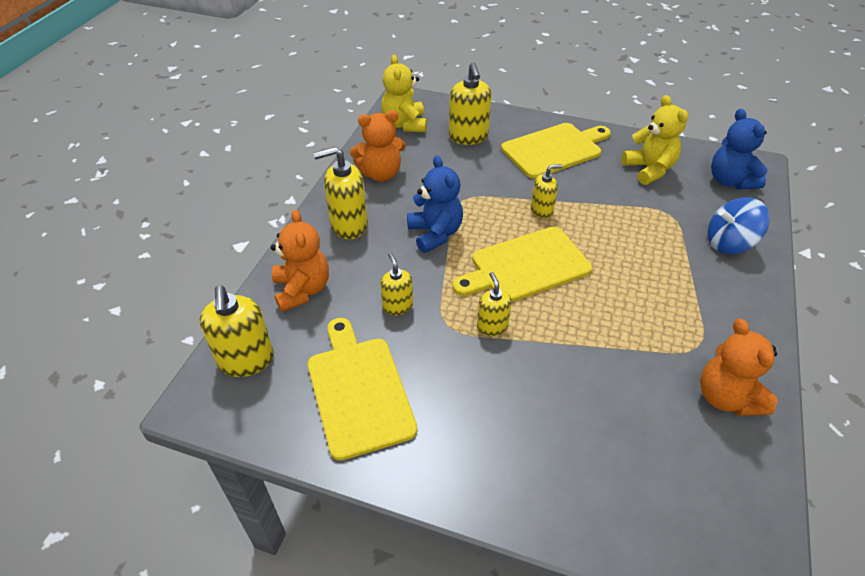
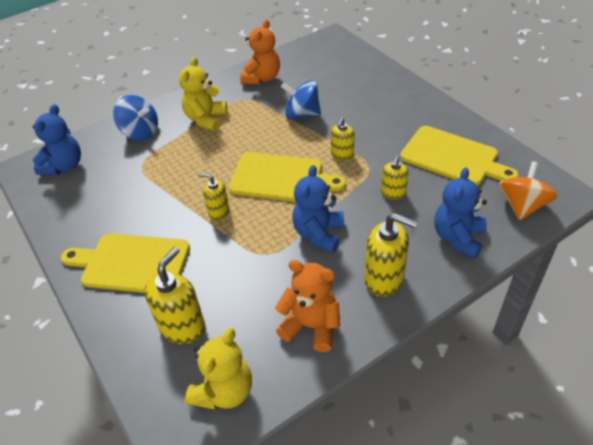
camera: 140 degrees left, 0 degrees up
(246, 360) = (522, 205): yellow soap dispenser -> orange spinning top
(302, 290) = (458, 237): orange teddy bear -> blue teddy bear
(359, 391) = (452, 157): yellow cutting board -> yellow cutting board turned 75 degrees counterclockwise
(598, 361) = (302, 114): none -> blue spinning top
(649, 169) = (96, 203): yellow teddy bear -> yellow teddy bear (206, 119)

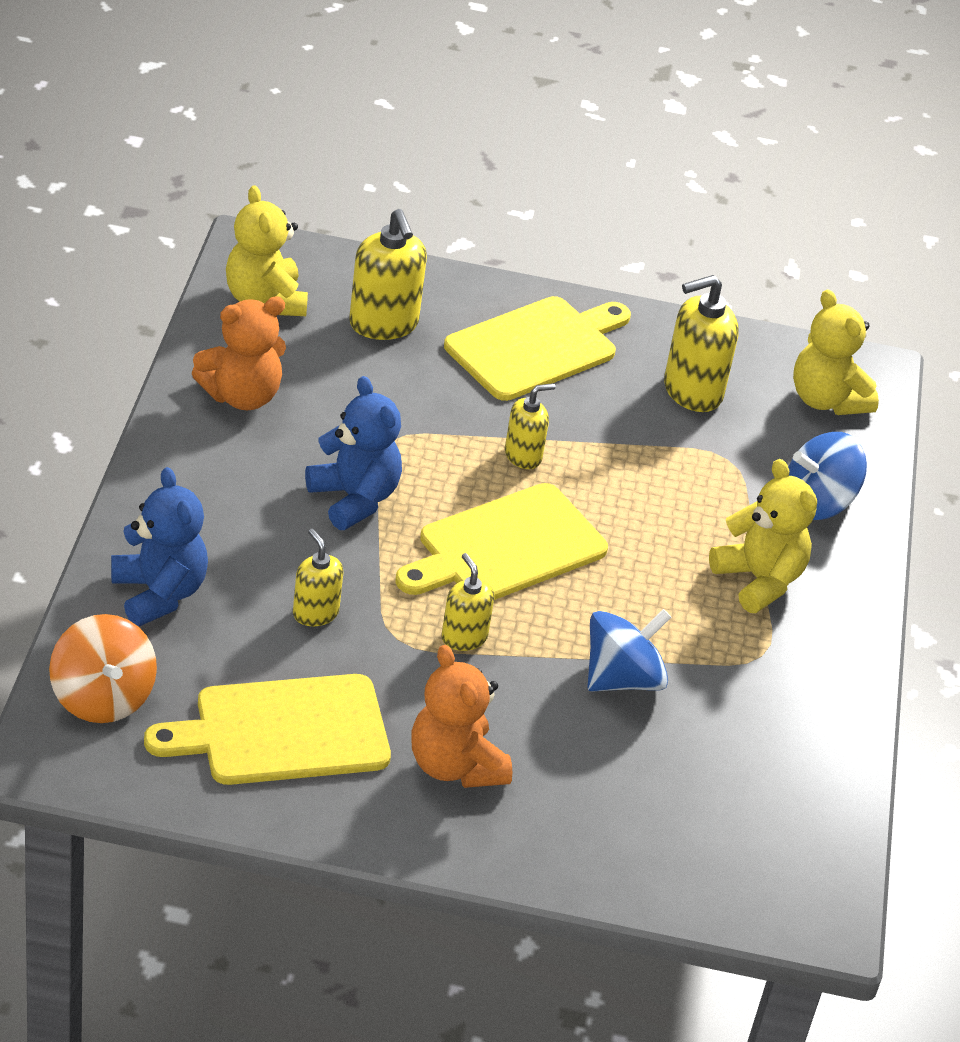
camera: 125 degrees right, 5 degrees down
(64, 166) = (826, 400): blue teddy bear -> yellow teddy bear
(262, 78) = (798, 719): orange teddy bear -> orange teddy bear (455, 765)
(384, 279) = (208, 488): yellow soap dispenser -> yellow soap dispenser (692, 391)

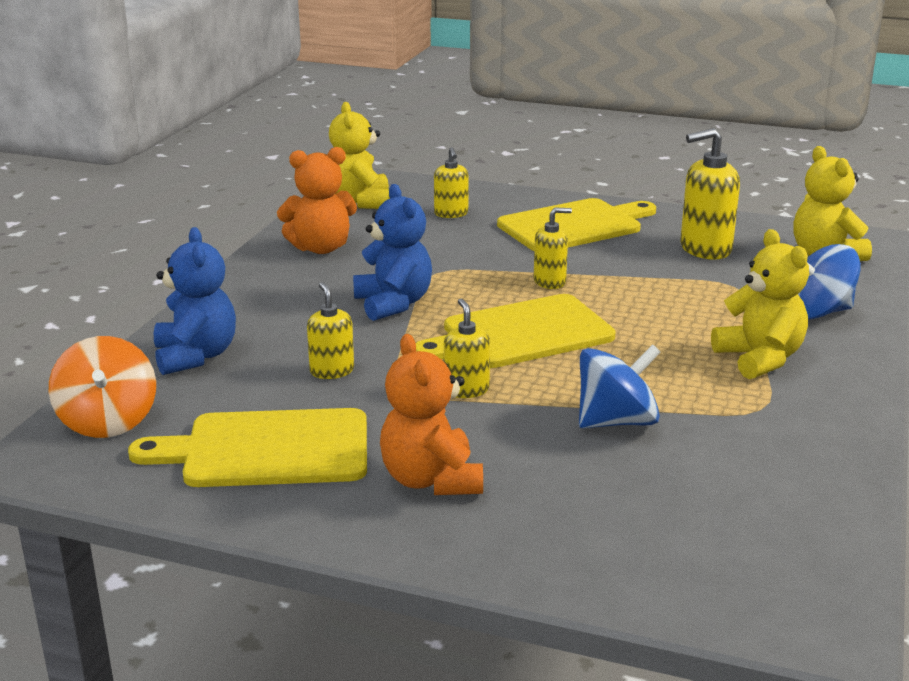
camera: 15 degrees right, 15 degrees down
(383, 324) = (451, 214): yellow soap dispenser -> yellow soap dispenser, size x0.60

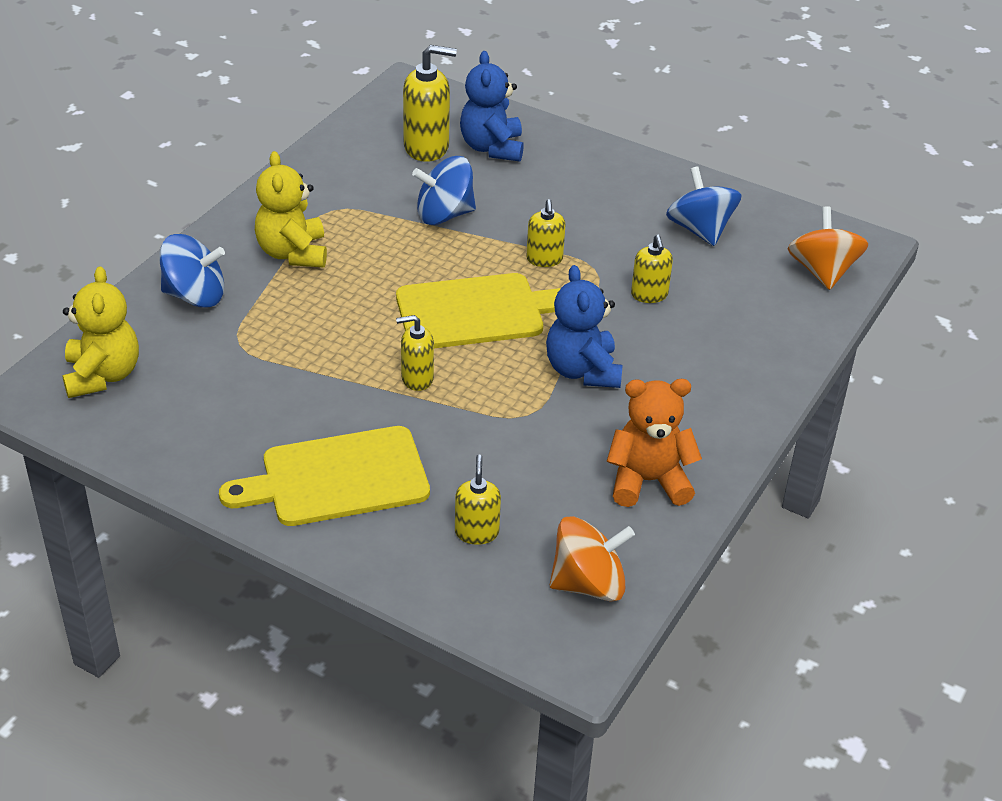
camera: 170 degrees left, 15 degrees up
(196, 356) = (766, 330): blue teddy bear -> blue teddy bear (492, 148)
(268, 449) = (700, 230): yellow cutting board -> blue spinning top
(360, 202) = (588, 584): yellow teddy bear -> orange spinning top
(431, 480) = (590, 191): orange teddy bear -> none
(705, 249) = (220, 406): yellow soap dispenser -> yellow soap dispenser (427, 147)

